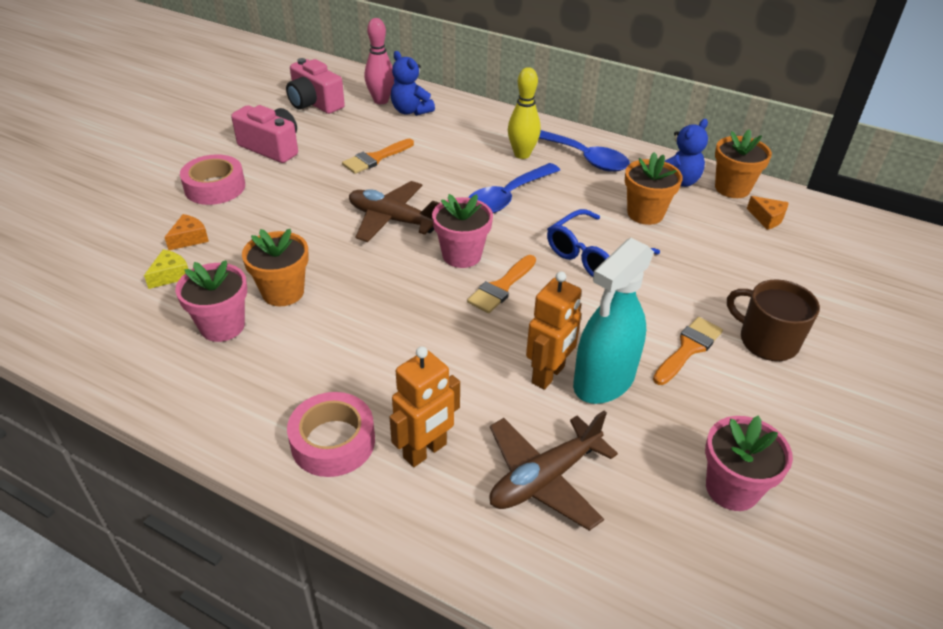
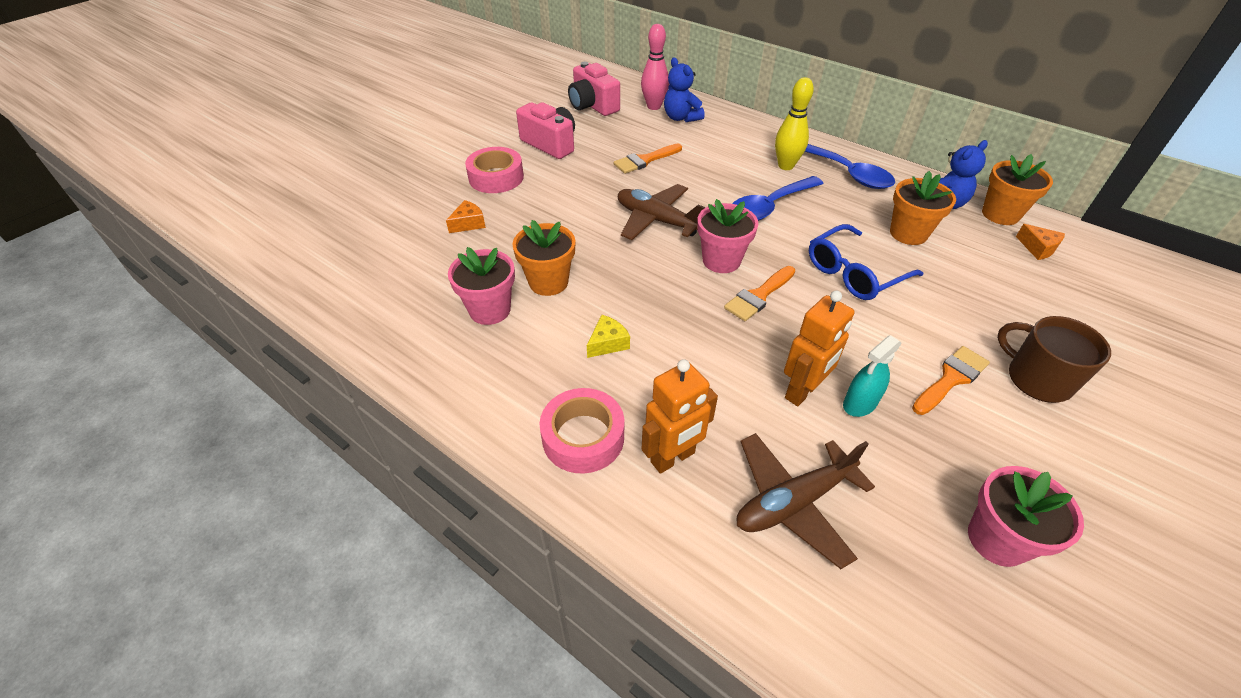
camera: 10 degrees right, 5 degrees up
(170, 275) = (448, 257): yellow cheese -> yellow cheese (608, 343)
(603, 381) = (859, 404): turquoise spray bottle -> turquoise spray bottle, size x0.54

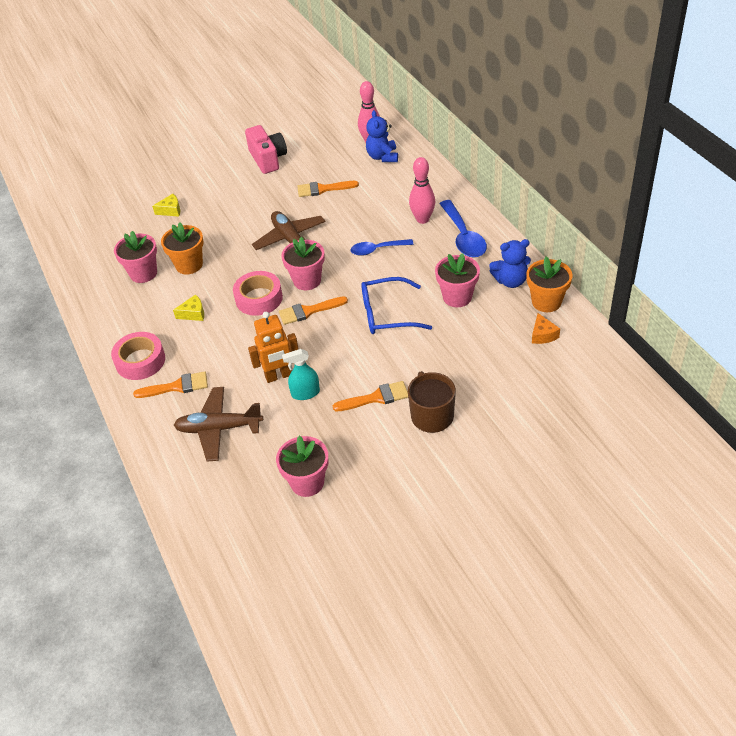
camera: 30 degrees right, 0 degrees up
(468, 223) = (171, 210): orange cheese -> yellow cheese
(496, 177) = (212, 179): pink tape -> pink tape (259, 298)
(593, 105) = (325, 130): pink camera -> none
(673, 458) = (177, 386): orange robot -> orange brush
(769, 207) = (377, 250): blue spoon -> blue spoon, size x0.65
(786, 166) = (422, 219): yellow bowling pin -> pink bowling pin
(908, 233) = (457, 297): orange flower pot -> pink flower pot

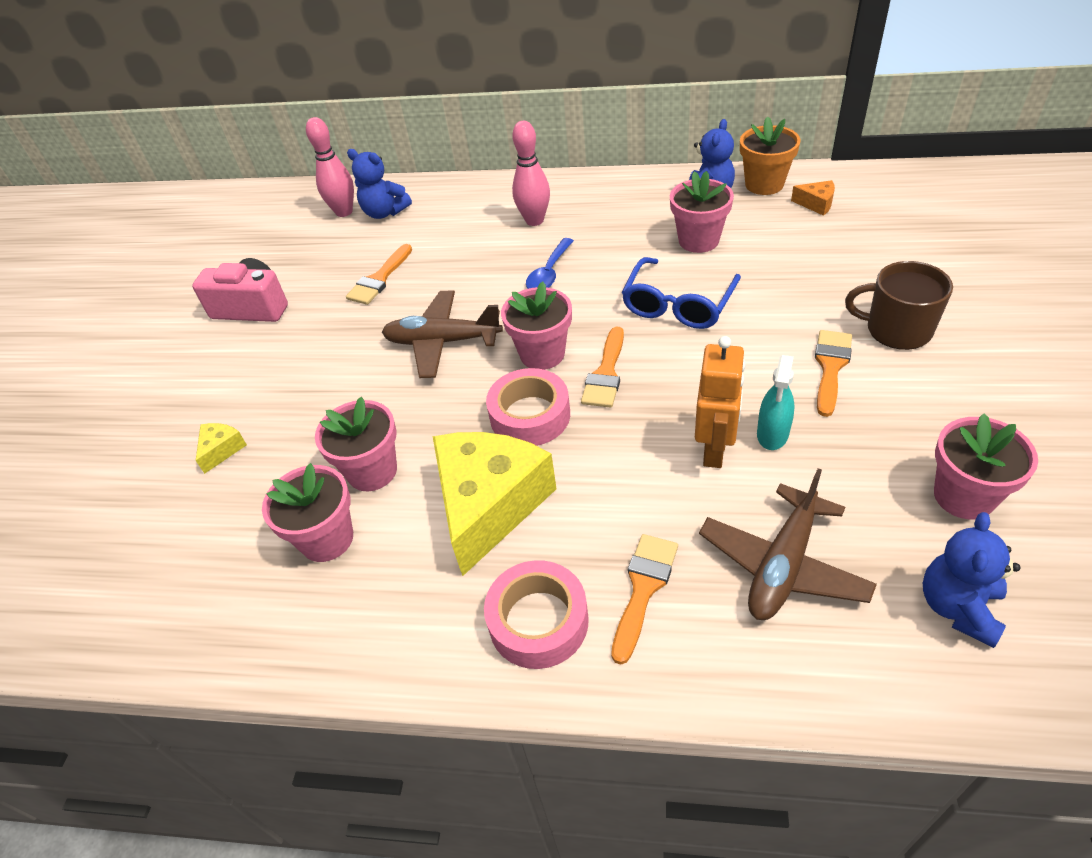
camera: 55 degrees left, 0 degrees up
(189, 265) = (372, 471): orange flower pot -> pink flower pot
(193, 313) = (489, 505): yellow cheese -> yellow cheese, size x2.44
(230, 499) = (958, 607): none -> blue teddy bear
(463, 237) = (599, 202): blue spoon -> none

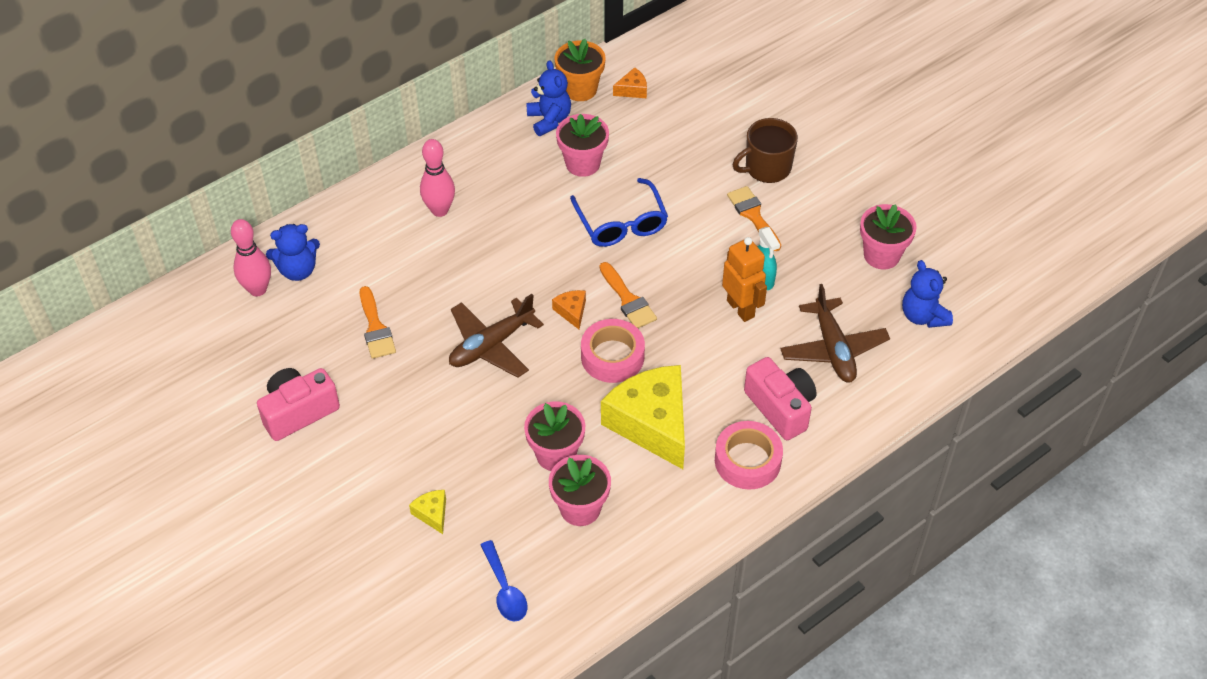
camera: 50 degrees left, 5 degrees up
(542, 354) = (572, 311): pink flower pot -> orange cheese
(549, 273) = (504, 248): blue spoon -> blue spoon (505, 589)
(643, 588) = (780, 407): orange brush -> pink camera

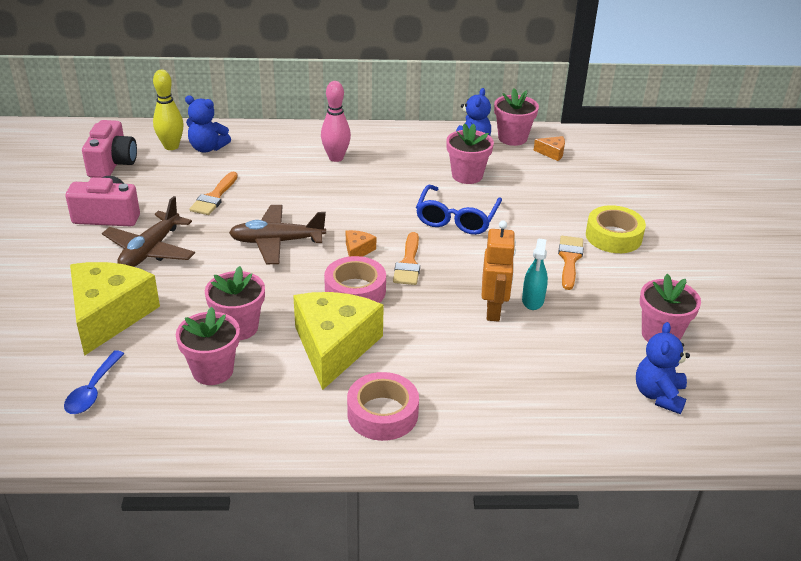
camera: 35 degrees right, 15 degrees down
(257, 289) = (171, 146): pink bowling pin -> yellow bowling pin
(432, 514) = (109, 315): yellow cheese -> yellow cheese, size x2.44
(580, 89) = (512, 138): orange flower pot -> pink flower pot
(767, 167) = (613, 236): brown mug -> yellow tape
(780, 407) = (453, 392): pink camera -> pink camera (112, 164)
(833, 349) = (546, 376): brown plane -> brown plane (150, 250)

